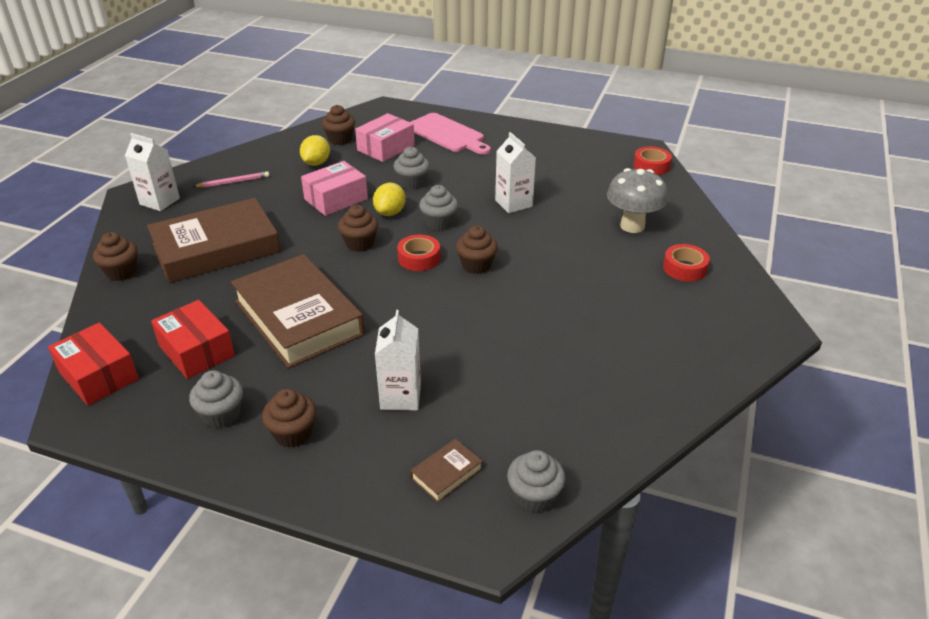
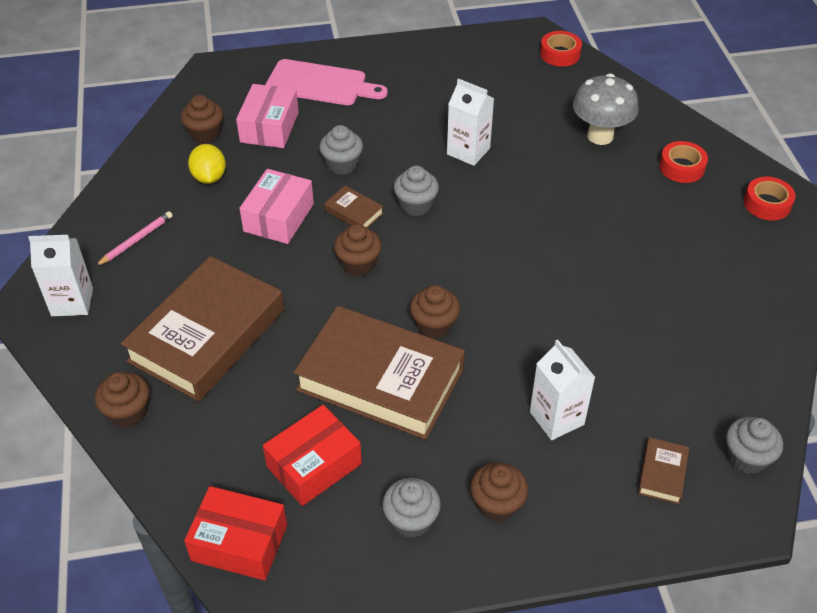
camera: 30 degrees left, 10 degrees up
(196, 351) = (314, 465): red box -> red box turned 60 degrees counterclockwise
(390, 212) = (354, 212): yellow lemon -> brown book
(419, 258) = (435, 257): red tape -> red tape (767, 204)
(476, 265) = (497, 242): brown cupcake -> brown cupcake (434, 325)

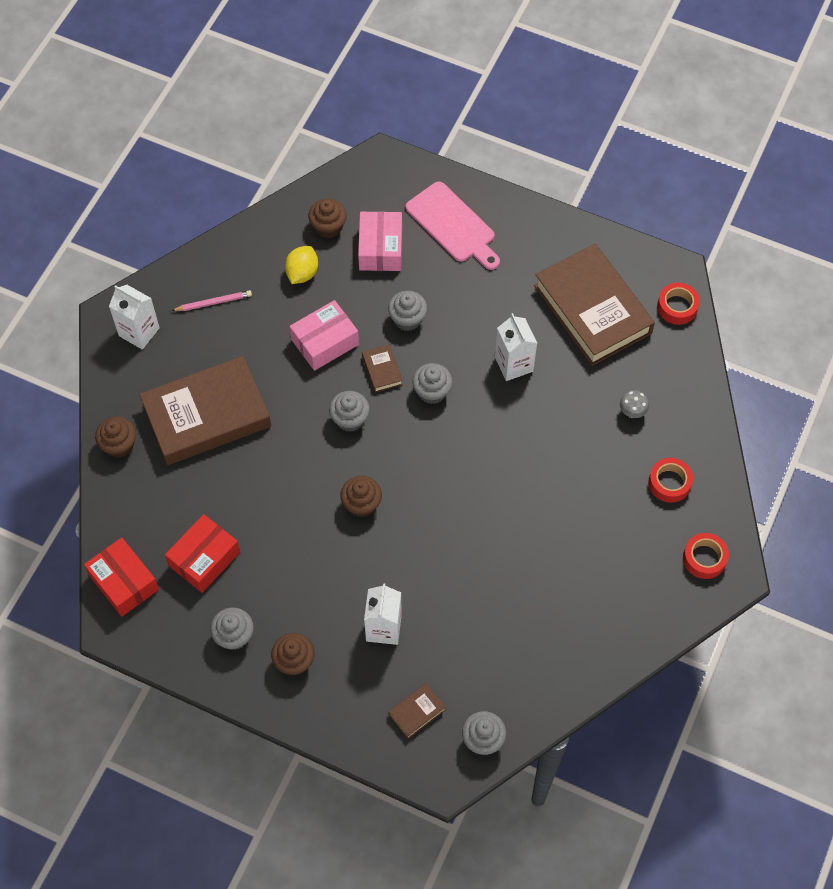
camera: 35 degrees right, 15 degrees up
(269, 127) = (380, 248): pink box -> pink box turned 45 degrees counterclockwise
(314, 465) = (204, 559): red box -> red box turned 45 degrees counterclockwise
(358, 264) = (350, 419): brown cupcake -> grey cupcake
(380, 379) = (293, 523): brown book -> brown book (592, 309)
(600, 136) = (632, 412): grey mushroom -> grey mushroom, size x0.48

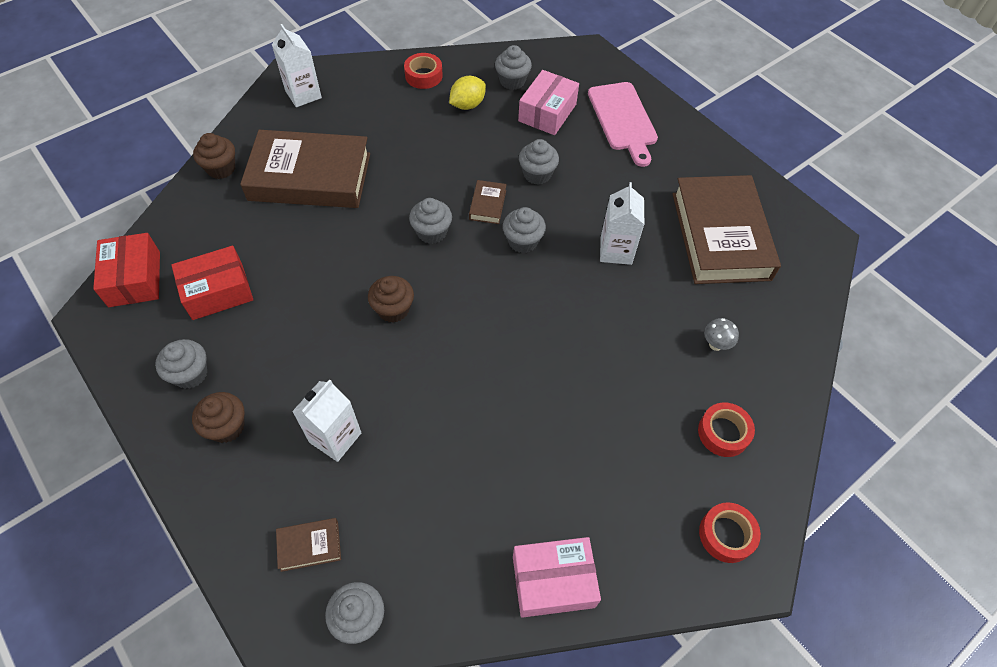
camera: 25 degrees right, 5 degrees down
(213, 302) = (379, 97): pink pencil -> none
(325, 342) = (451, 162): pink box -> pink box (553, 581)
(328, 227) = (512, 81): brown cupcake -> grey cupcake
(677, 307) = (810, 268): red tape -> red tape (423, 76)

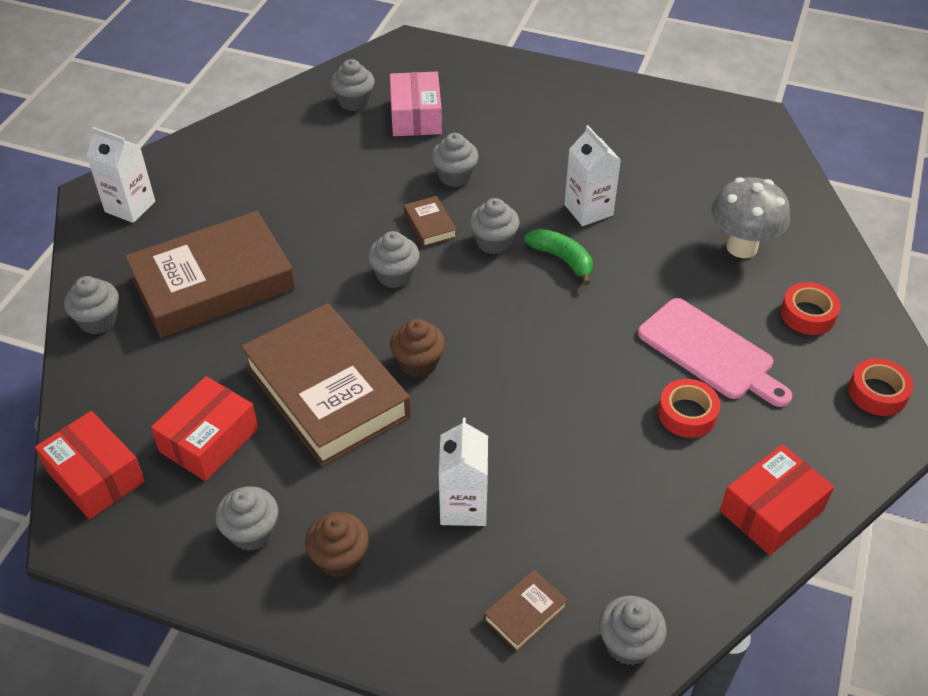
camera: 30 degrees left, 10 degrees down
(221, 168) = (98, 320): brown cupcake -> grey cupcake
(423, 76) = (253, 134): red tape -> red tape (687, 414)
(467, 105) = (326, 142): yellow lemon -> none
(553, 581) = (771, 510): pink box -> red box
(562, 281) = (562, 259): none -> green banana
(623, 119) = (496, 93): pink cutting board -> pink cutting board (710, 352)
(715, 344) = (742, 247): grey mushroom -> grey mushroom, size x2.10
(720, 236) = (670, 155): brown book -> brown book (327, 391)

